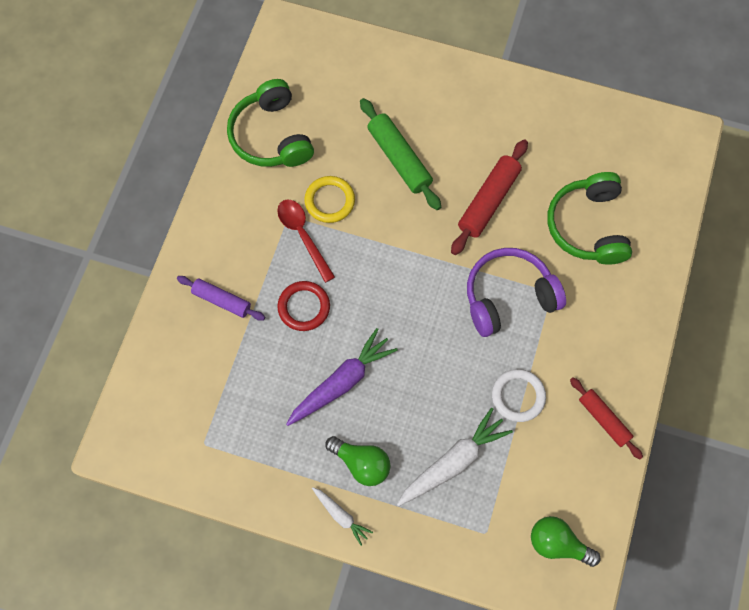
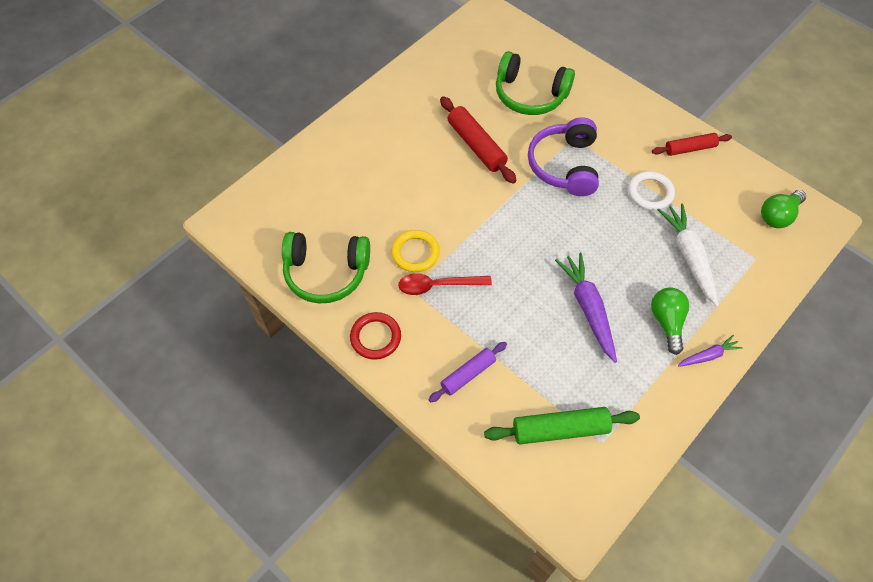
camera: 65 degrees left, 10 degrees down
(304, 307) = (506, 311): red ring -> red ring (375, 337)
(341, 516) = (708, 355): white carrot -> purple carrot
(361, 463) = (667, 322): green light bulb -> green light bulb turned 60 degrees counterclockwise
(399, 158) = (404, 188): green rolling pin -> green rolling pin (560, 429)

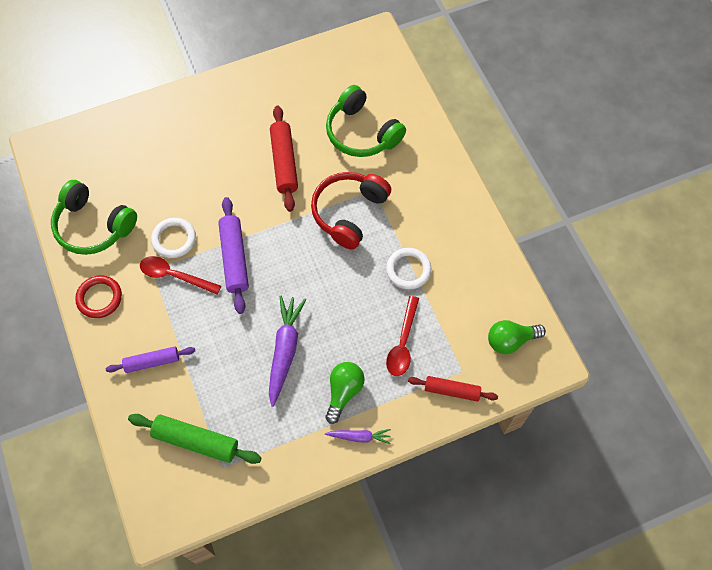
camera: 25 degrees right, 5 degrees up
(415, 253) = (174, 239): yellow ring -> white ring
(485, 247) = (234, 258): none -> purple rolling pin
(565, 165) = (349, 213): purple headphones -> red headphones
(689, 256) = (403, 343): white carrot -> red spoon
(690, 148) = (473, 243): red rolling pin -> red rolling pin (452, 390)

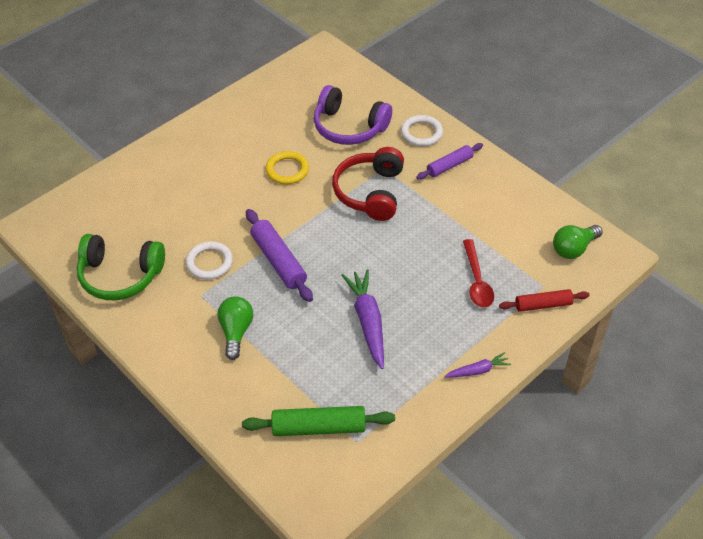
camera: 20 degrees left, 15 degrees down
(99, 298) = (156, 335): red ring -> none
(152, 362) = (239, 373): purple rolling pin -> purple rolling pin (449, 165)
(174, 275) = (225, 293): red spoon -> none
(284, 162) = (287, 170): red rolling pin -> yellow ring
(344, 392) = (443, 338): green light bulb -> green light bulb (236, 332)
(362, 133) = (349, 127): green headphones -> purple headphones
(408, 270) = (450, 221): white ring -> white ring (421, 133)

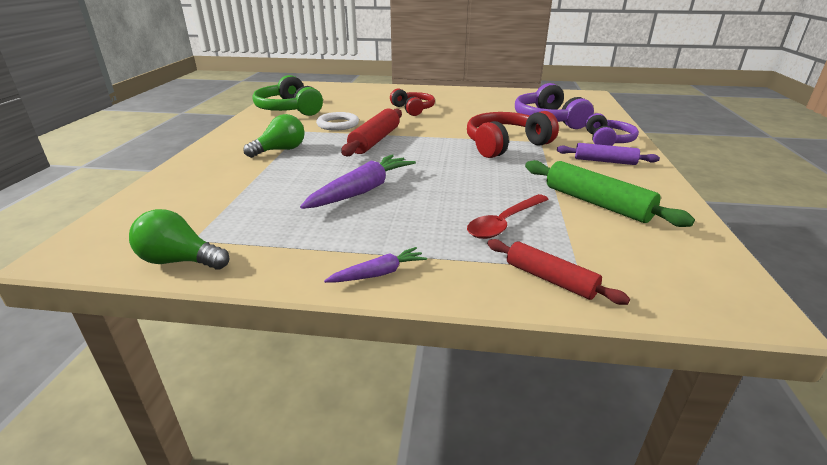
camera: 50 degrees right, 20 degrees down
(226, 189) = (413, 109): none -> red headphones
(278, 261) = (375, 140): purple rolling pin -> red rolling pin
(287, 170) = (466, 117): yellow ring -> none
(319, 427) = (199, 214): green rolling pin -> green rolling pin (597, 203)
(421, 133) = (607, 141): white ring -> purple headphones
(478, 370) = (378, 273): purple carrot -> purple carrot turned 60 degrees counterclockwise
(573, 249) = (673, 265): green light bulb -> green light bulb (180, 261)

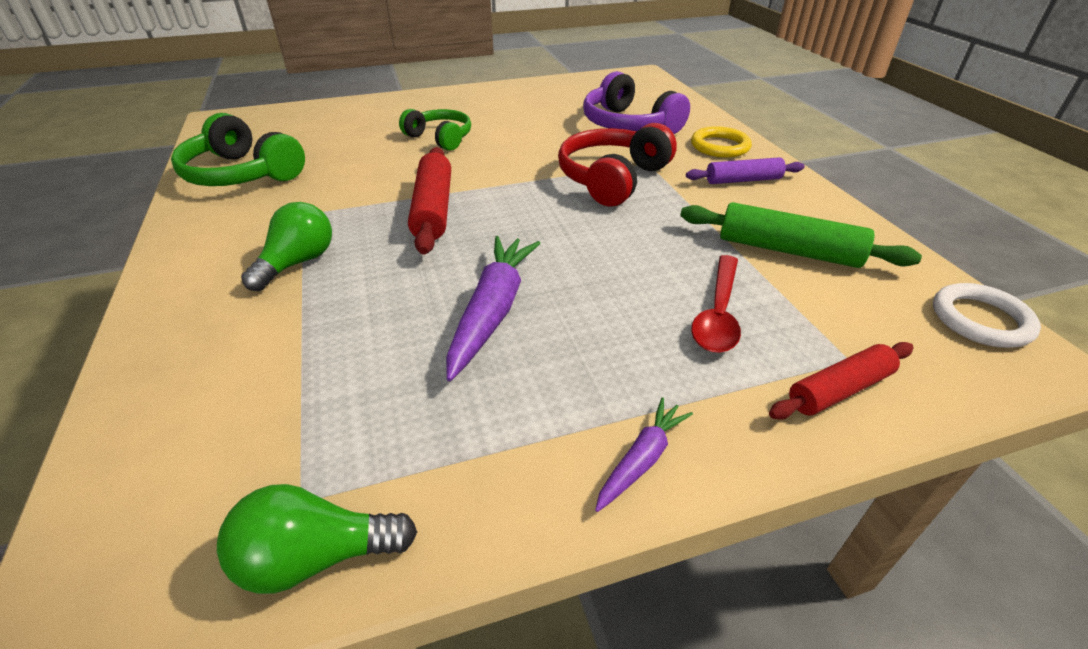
camera: 25 degrees left, 10 degrees up
(338, 124) = (350, 189): white ring -> white ring (980, 320)
(413, 109) = (440, 138): red headphones -> green headphones
(550, 279) = (839, 389): red rolling pin -> red rolling pin turned 45 degrees counterclockwise
(607, 141) = (720, 146): purple headphones -> yellow ring

